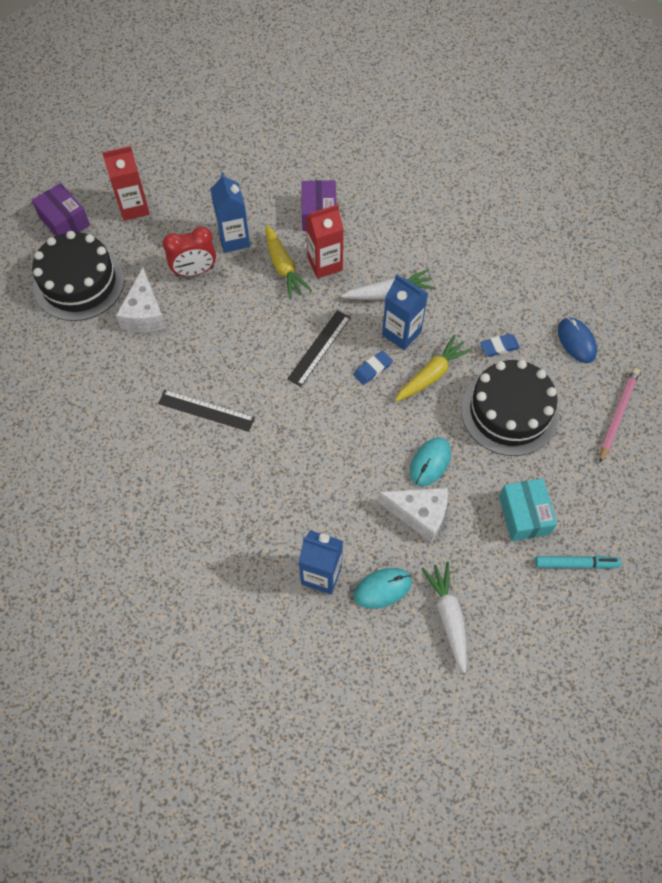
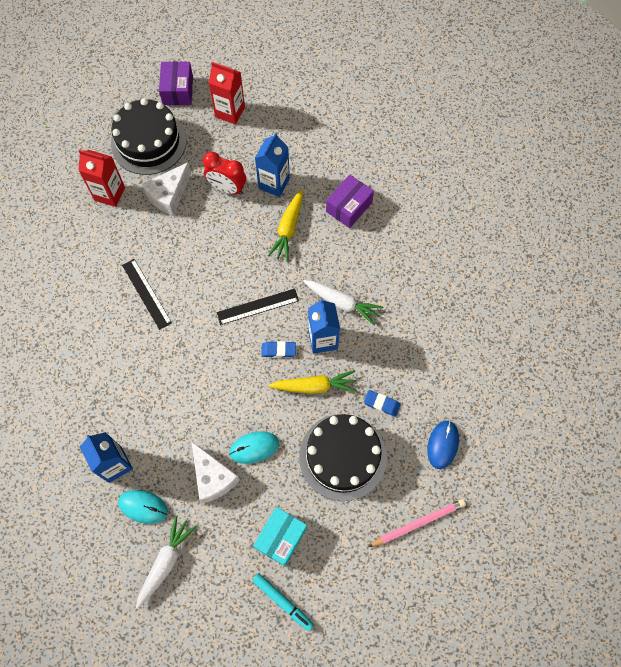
camera: 40 degrees right, 5 degrees up
(325, 264) = (318, 248): red carton -> red carton (109, 194)

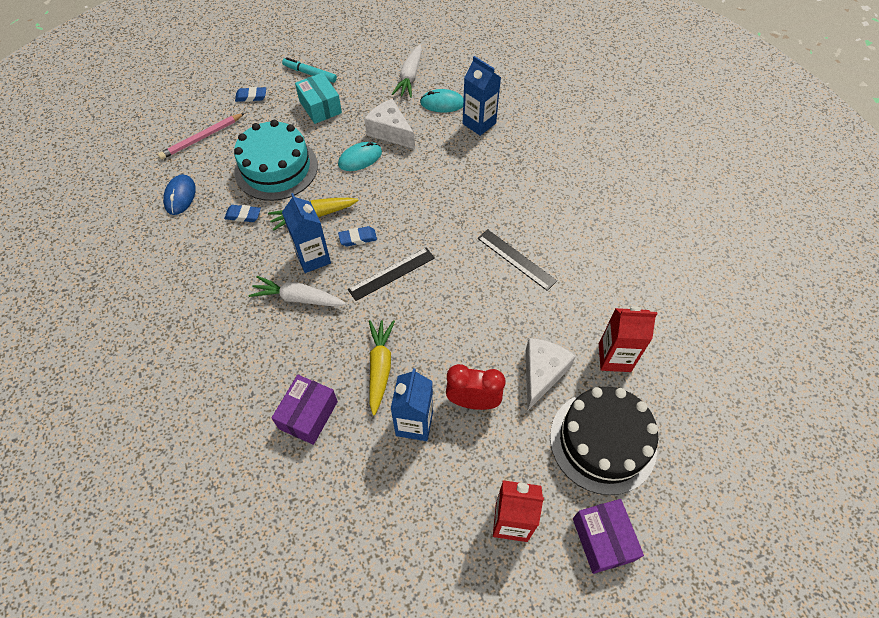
camera: 165 degrees right, 10 degrees down
(281, 538) = (320, 107): turquoise box -> turquoise box turned 45 degrees counterclockwise
(342, 457) = (276, 168): black cake -> turquoise cake
(358, 578) = (251, 96): none -> blue eraser

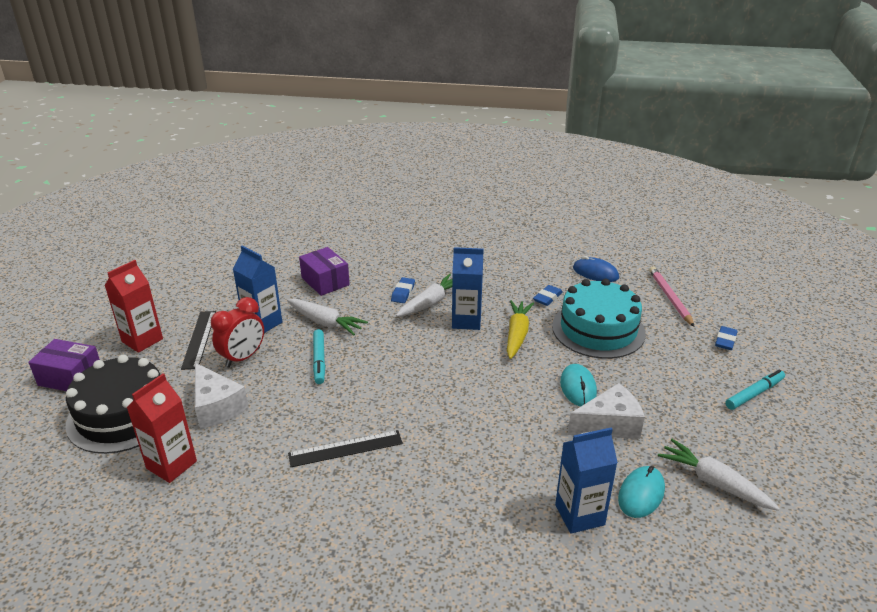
camera: 120 degrees right, 25 degrees down
(320, 107) = (683, 384): turquoise box -> none
(358, 238) = (467, 352): blue eraser -> blue eraser (403, 293)
(380, 367) = (325, 322): yellow carrot -> white carrot
(391, 273) = (408, 358): black ruler -> black ruler (199, 339)
(436, 337) = (319, 360): none -> turquoise marker

